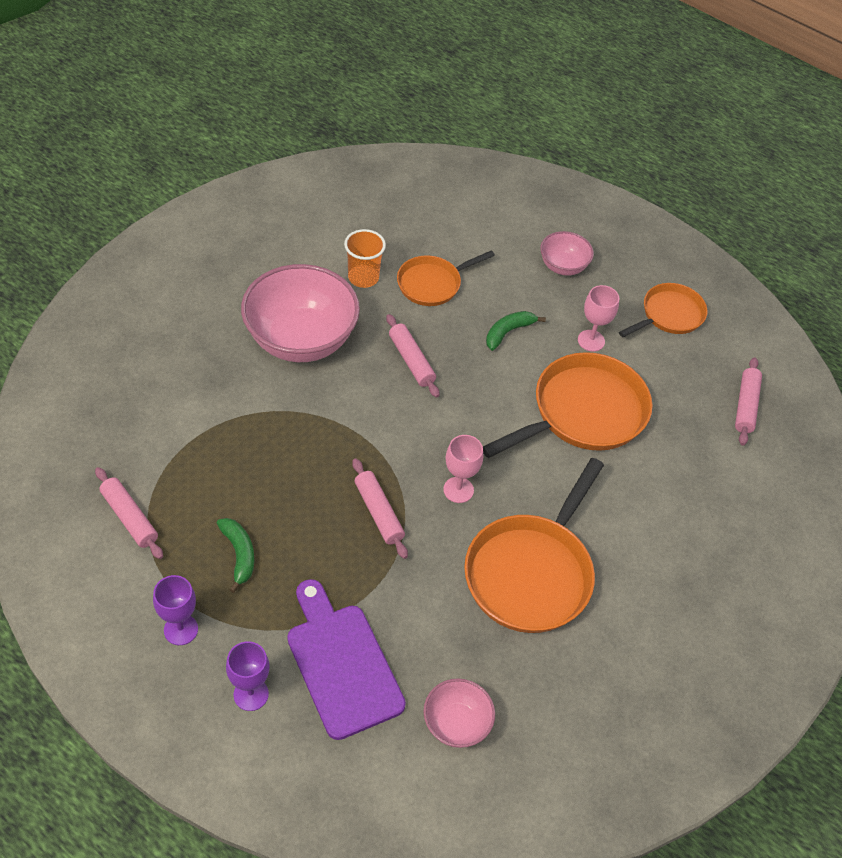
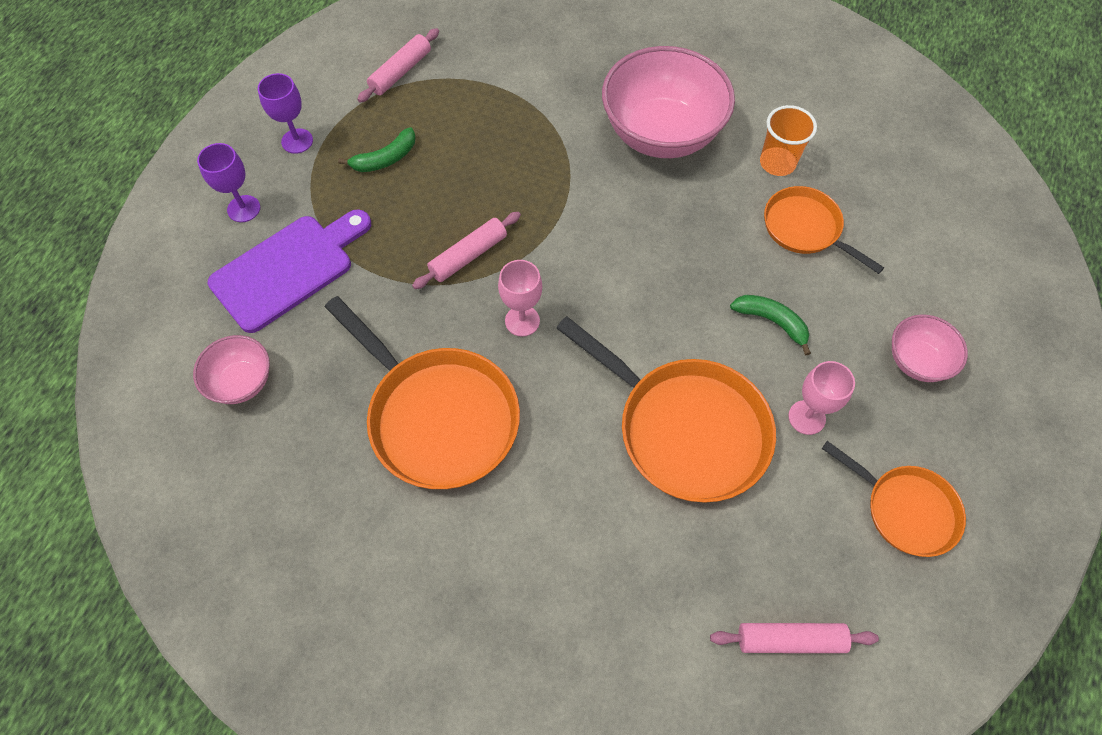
camera: 80 degrees right, 10 degrees up
(411, 361) = (680, 236): pink rolling pin -> none
(532, 572) = (437, 416): orange pan -> orange pan turned 150 degrees counterclockwise

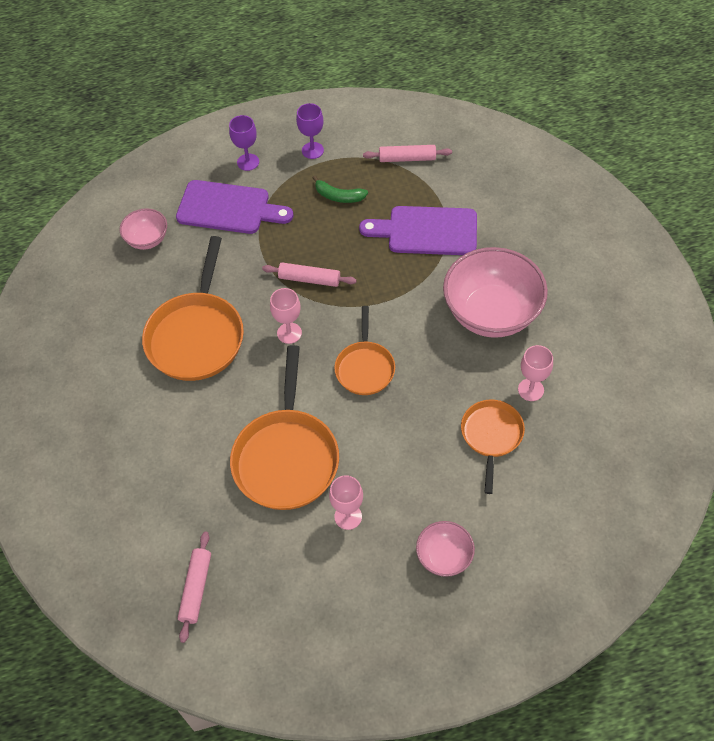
camera: 55 degrees right, 5 degrees down
(510, 117) = (426, 231): none -> purple cutting board
(772, 322) = (401, 458): green banana -> none
(777, 163) = (530, 389): orange cup -> pink goblet
(790, 639) = (196, 588): pink rolling pin -> pink rolling pin turned 45 degrees clockwise
(905, 509) = (328, 606): orange pan -> orange pan (365, 367)

